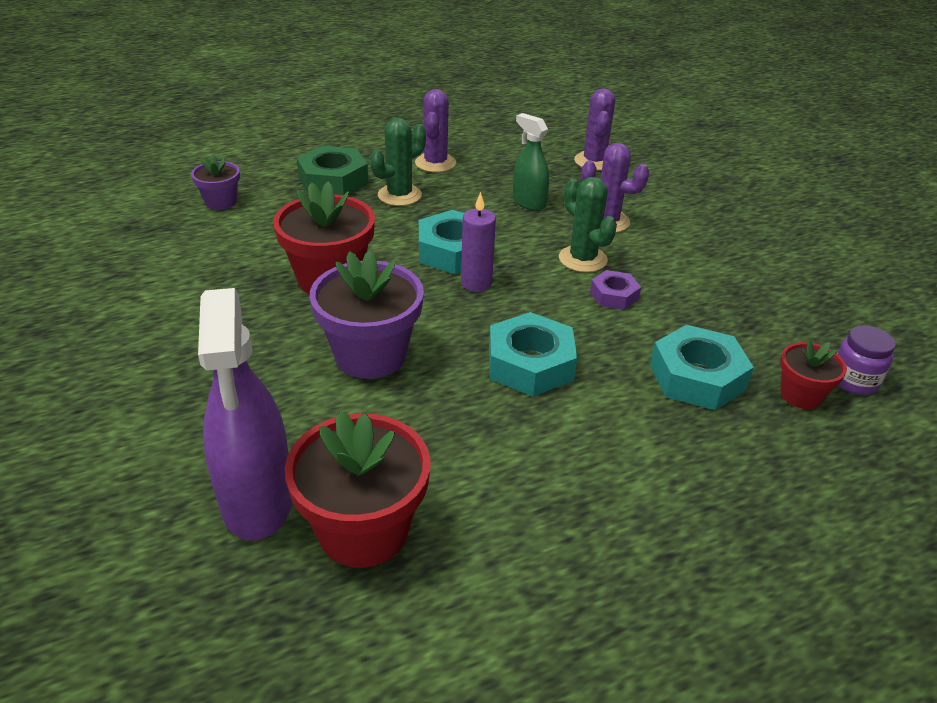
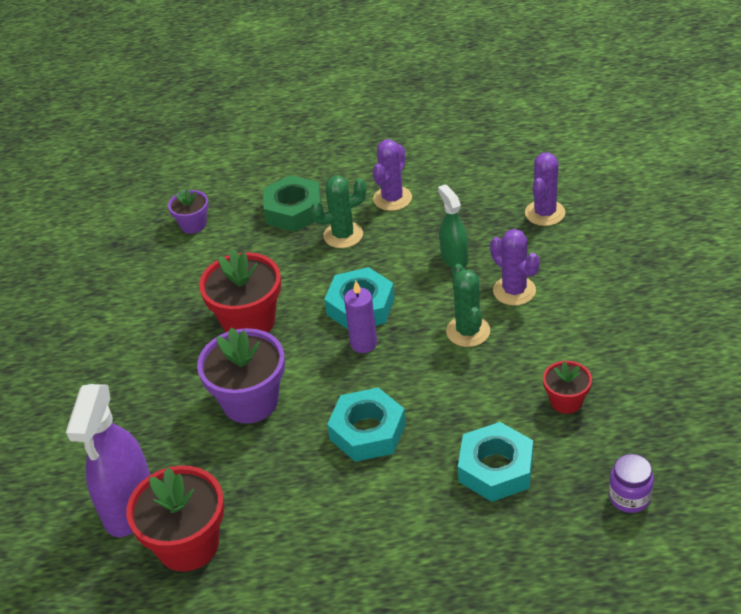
camera: 25 degrees right, 5 degrees up
(614, 295) = (473, 375): purple nut -> none
(801, 395) = (573, 502): red flower pot -> red flower pot (566, 401)

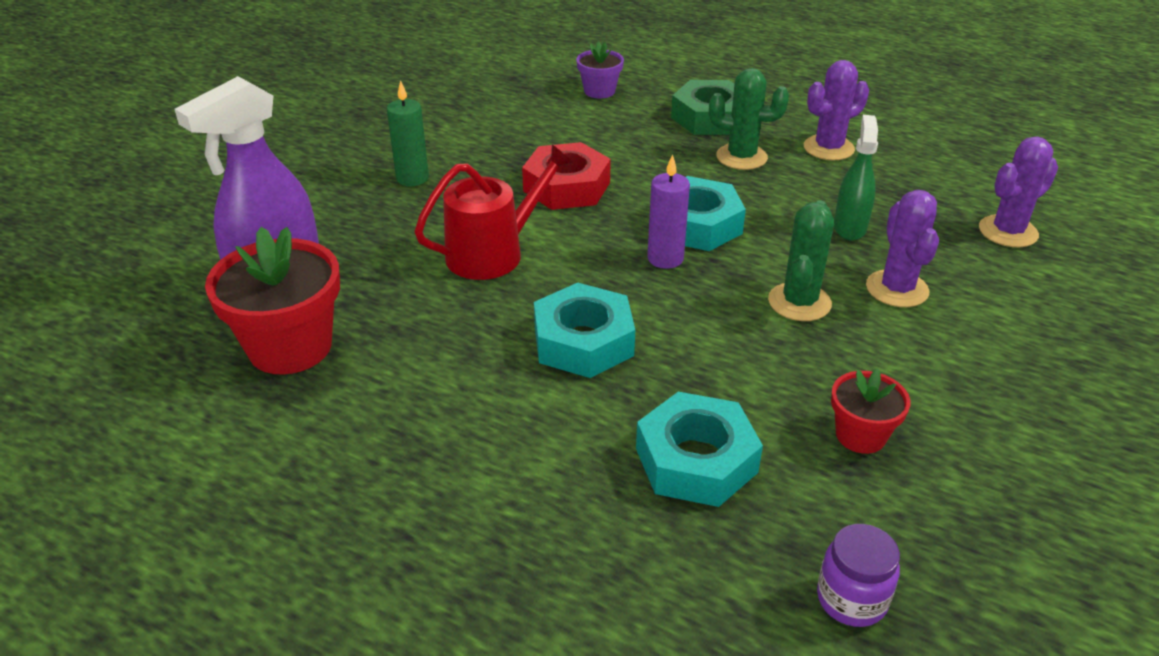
camera: 30 degrees right, 5 degrees down
(132, 373) = (412, 178): none -> green candle
(249, 321) = (567, 187): red flower pot -> red nut
(250, 401) = (493, 253): purple flower pot -> red watering can

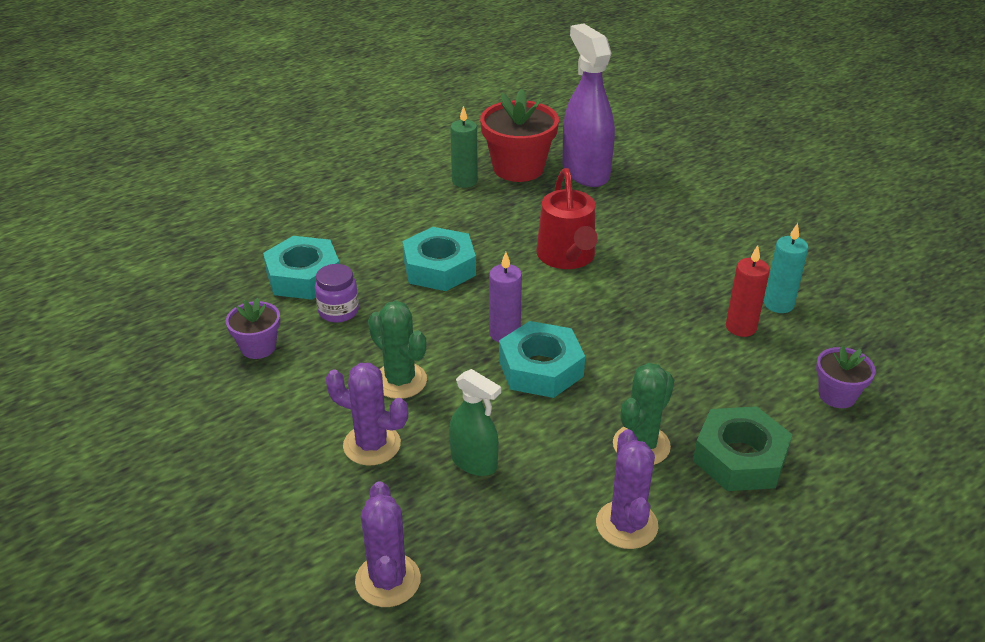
camera: 115 degrees right, 0 degrees up
(412, 178) = (699, 244): green candle -> green candle (464, 181)
(493, 126) = (778, 304): none -> turquoise candle
(543, 138) = (741, 327): none -> red candle
(567, 187) = (644, 316): red nut -> none
(851, 599) = (171, 292): purple jar -> purple jar (338, 311)
(860, 435) = (258, 347): red flower pot -> purple flower pot

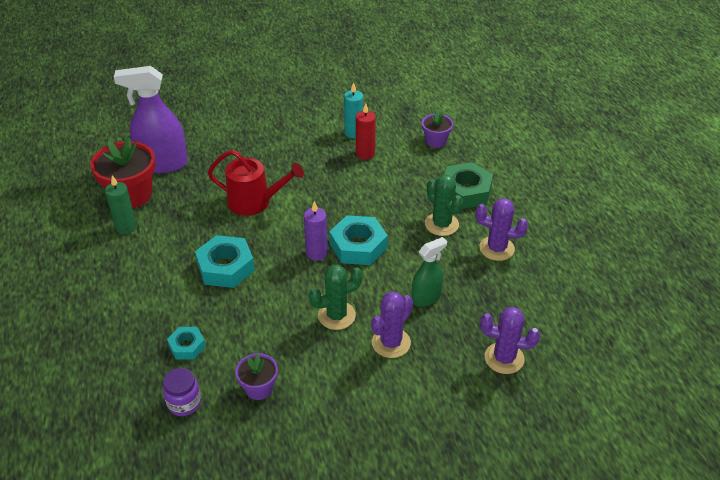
camera: 70 degrees left, 5 degrees up
(303, 276) = (187, 346): turquoise nut -> turquoise nut, size x0.57
(338, 311) = (243, 333): purple jar -> purple jar (184, 403)

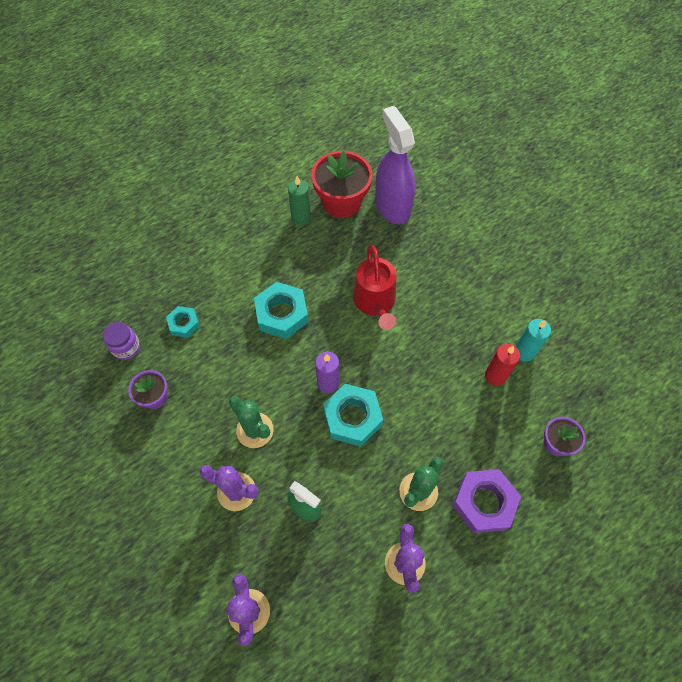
camera: 70 degrees right, 20 degrees up
(466, 191) = (484, 503): green nut -> purple nut

